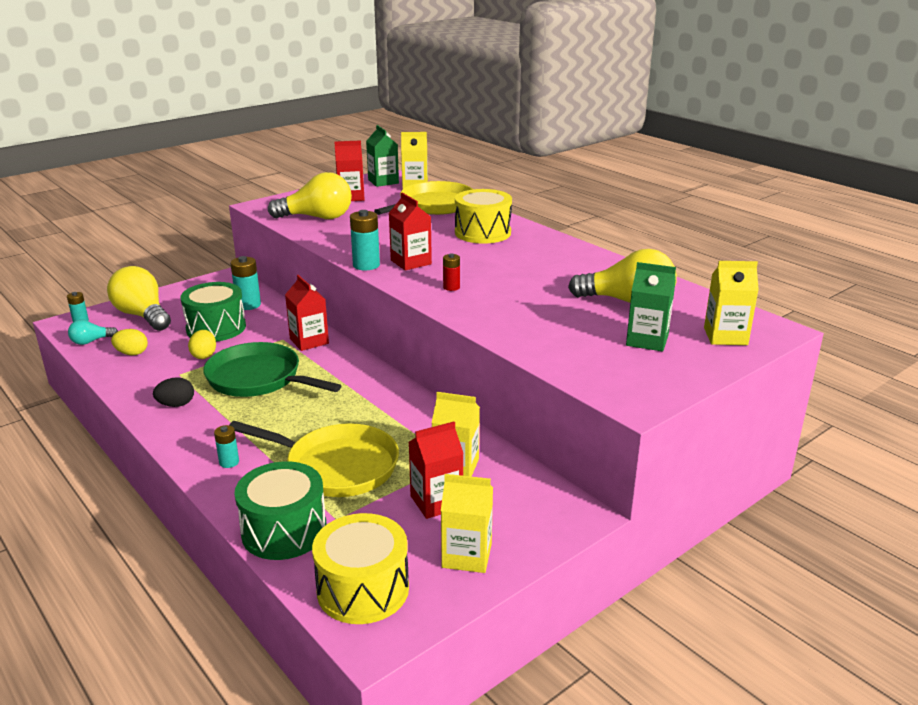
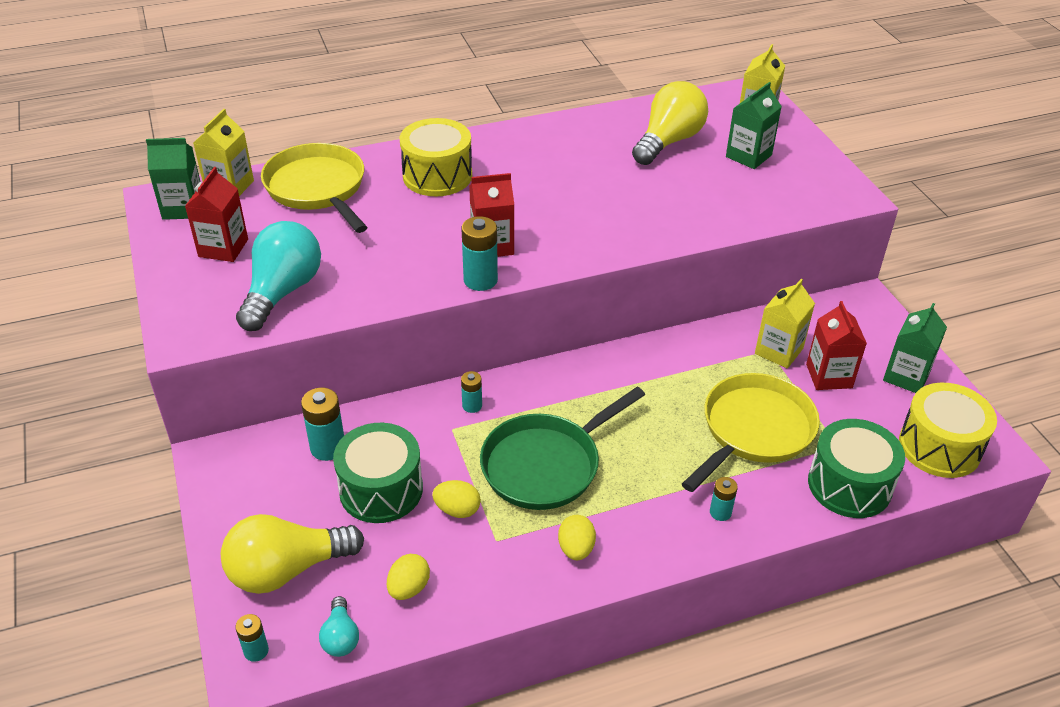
camera: 70 degrees left, 15 degrees up
(176, 405) = (576, 549): black egg -> yellow egg
(309, 341) = (472, 405): red carton -> turquoise battery
(317, 218) = (282, 292): yellow light bulb -> turquoise light bulb
(451, 287) = (579, 233): red battery -> none
(467, 555) = (906, 376): yellow carton -> green carton

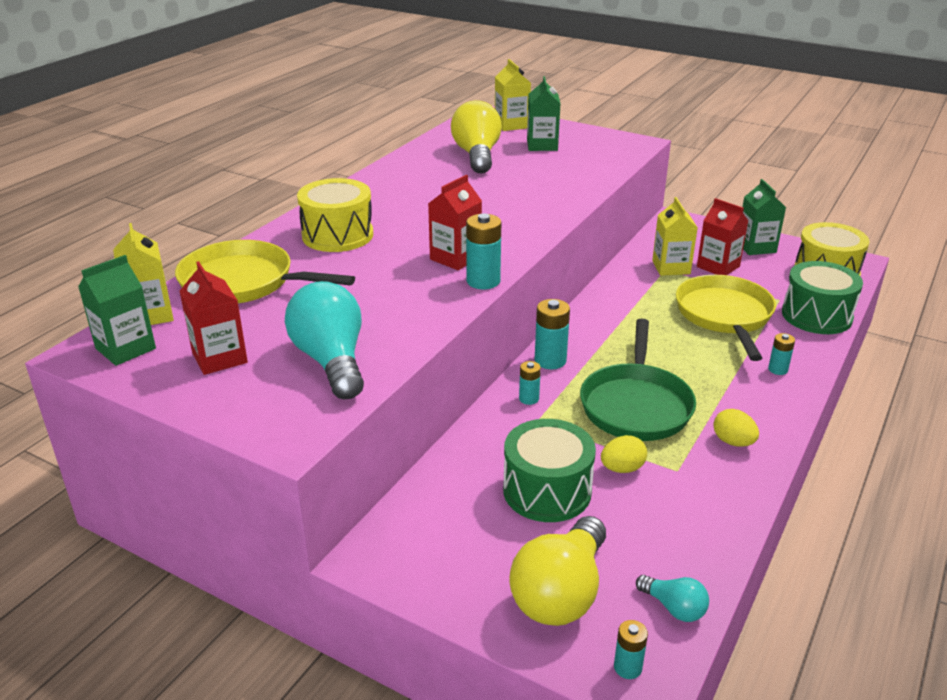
camera: 40 degrees left, 10 degrees down
(328, 447) = (460, 489): turquoise battery -> turquoise battery (550, 360)
(409, 588) = (669, 540): yellow egg -> none

